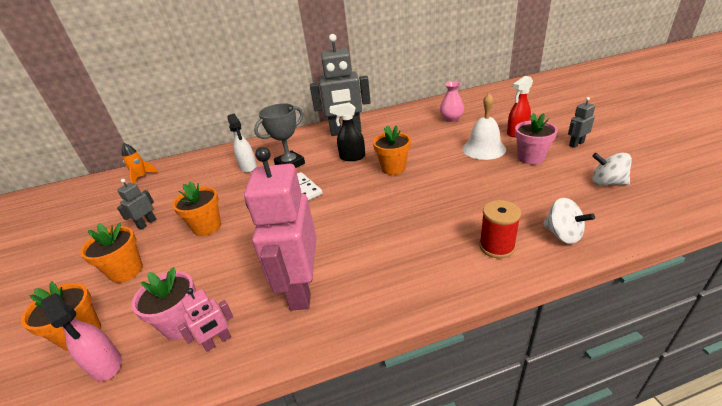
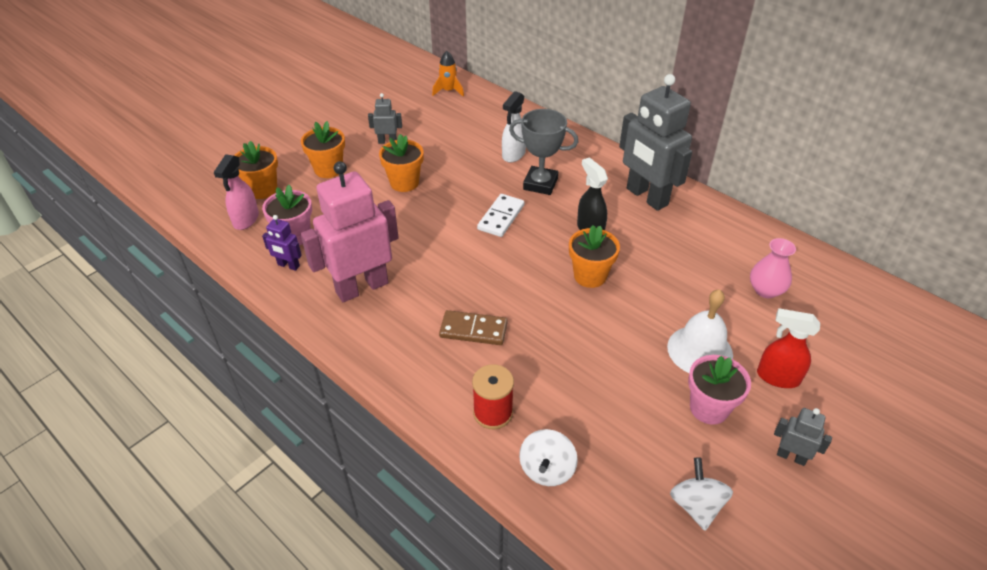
camera: 55 degrees right, 10 degrees up
(217, 341) = (288, 265): pink robot -> purple robot
(404, 233) = (473, 330): none -> brown domino

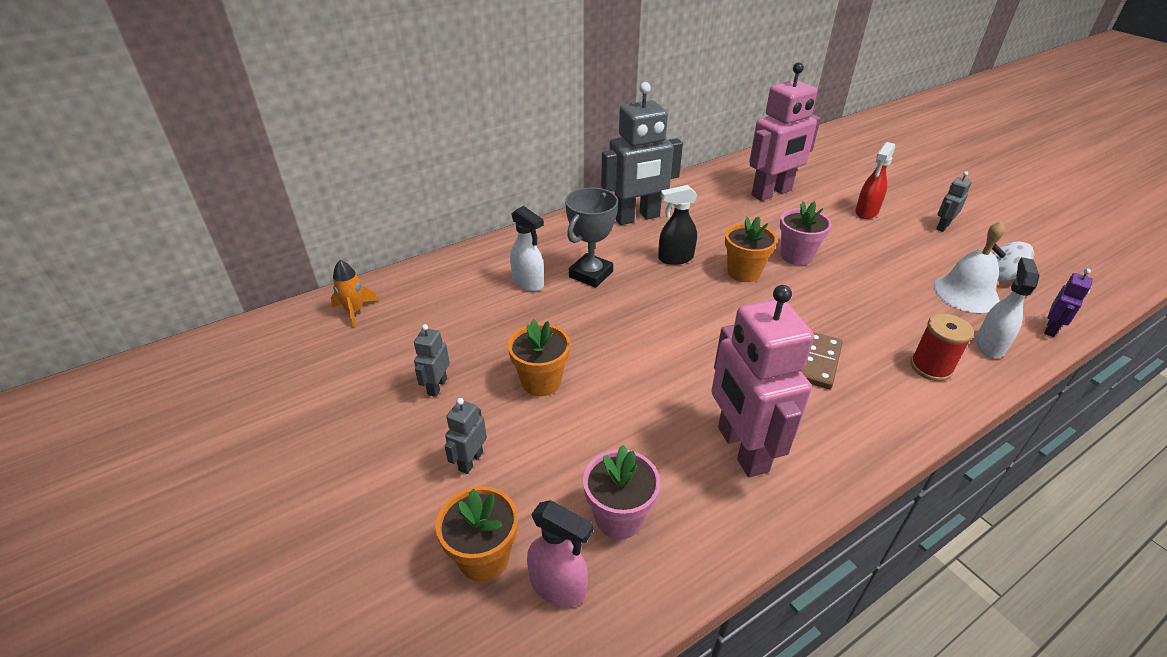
camera: 75 degrees left, 5 degrees down
(288, 265) = (686, 530): purple robot -> purple robot (1051, 329)
(328, 169) = (470, 461): orange flower pot -> grey robot
(501, 217) = (639, 312): white domino -> none
(547, 469) = (989, 345): white spinning top -> white spray bottle
(700, 350) = (840, 237): white bell -> white bell (965, 293)
(709, 408) = (902, 248): pink flower pot -> pink flower pot (796, 256)
(765, 290) = (772, 193): pink vase -> pink robot

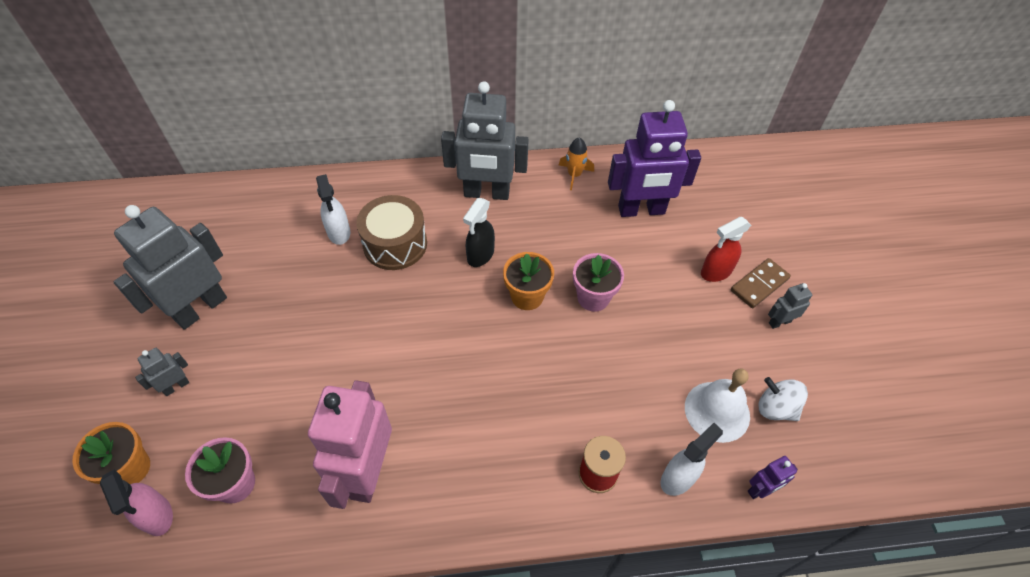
camera: 25 degrees right, 15 degrees up
(355, 311) = (194, 209): orange rocket -> orange rocket (574, 175)
(437, 386) = (200, 308): grey robot -> grey robot, size x2.27
(541, 381) = (274, 338): orange flower pot -> none
(591, 274) = (395, 244): grey trophy -> brown drum
(675, 258) = (480, 255): black spray bottle -> black spray bottle turned 75 degrees counterclockwise
(772, 193) = (641, 210): pink robot -> purple robot
(818, 362) = (503, 421): brown domino -> brown domino (759, 285)

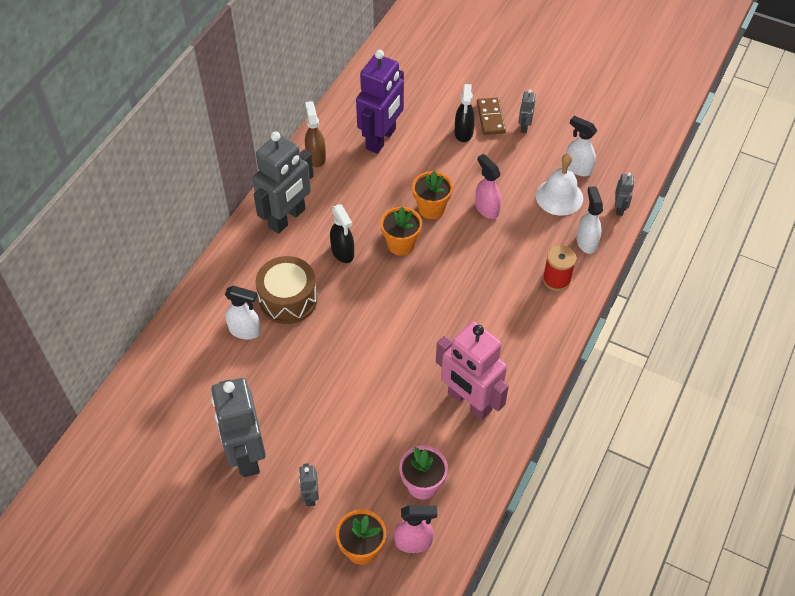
camera: 55 degrees left, 0 degrees up
(574, 175) = (316, 157): orange rocket -> brown spray bottle
(593, 297) = (431, 209): pink flower pot -> orange flower pot
(636, 347) = (486, 208): none -> pink spray bottle
(715, 272) = (463, 133): red spray bottle -> black spray bottle
(760, 490) = (619, 208): purple robot -> grey robot
(775, 408) = (577, 168): white spinning top -> white spray bottle

